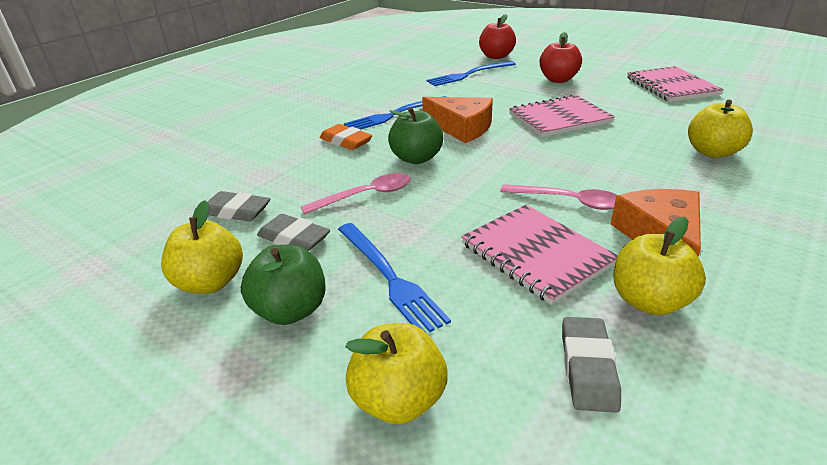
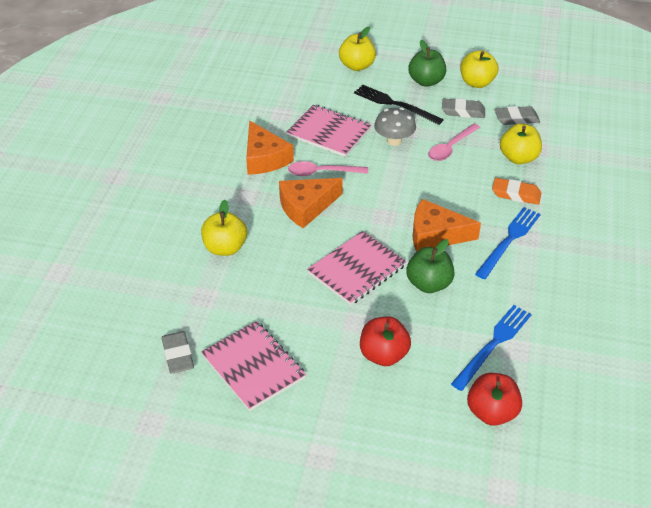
camera: 155 degrees right, 10 degrees up
(389, 277) = (395, 104): blue fork -> black fork
(416, 158) = (445, 188): green apple -> green apple (429, 284)
(437, 220) = (394, 141): none -> grey mushroom
(588, 368) = (292, 90): grey eraser -> grey eraser (178, 355)
(602, 170) = (306, 207): none -> orange cheese
(649, 301) = (269, 121): yellow apple -> yellow apple (518, 158)

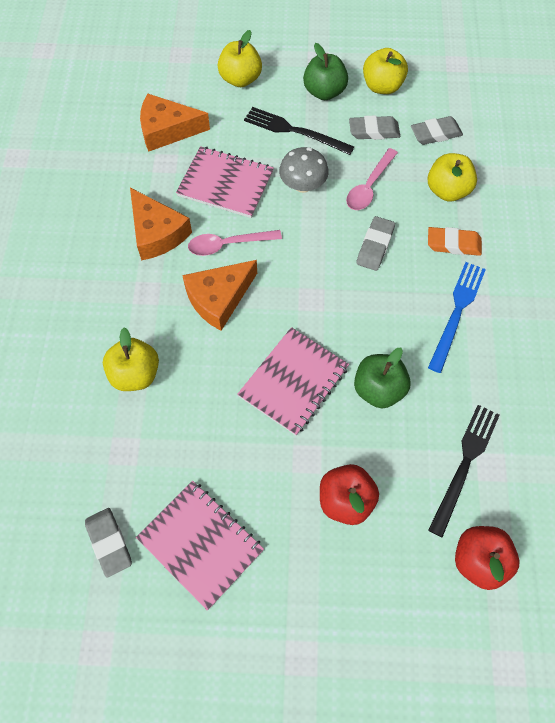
camera: 10 degrees left, 20 degrees up
(436, 234) = (374, 316): orange cheese -> orange cheese (167, 130)
(447, 188) = (375, 246): none -> grey eraser
(493, 344) = (464, 464): blue fork -> black fork

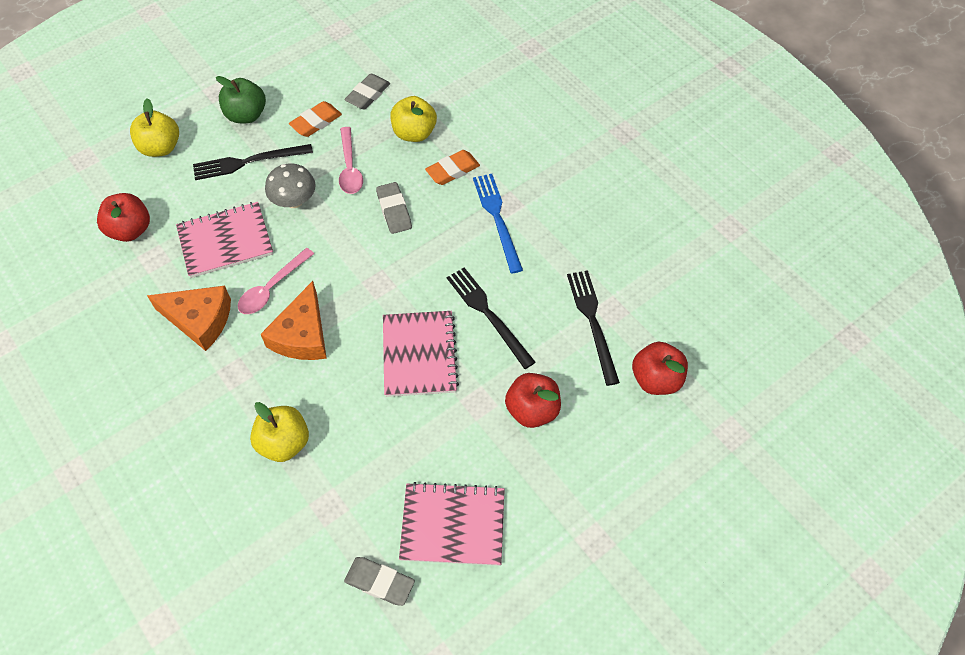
camera: 40 degrees left, 5 degrees down
(167, 130) = (130, 230): orange cheese -> red apple
(374, 131) = (316, 122): grey eraser -> orange eraser
(378, 389) = (488, 314): green apple -> black fork
(382, 86) = (292, 82): yellow apple -> none

